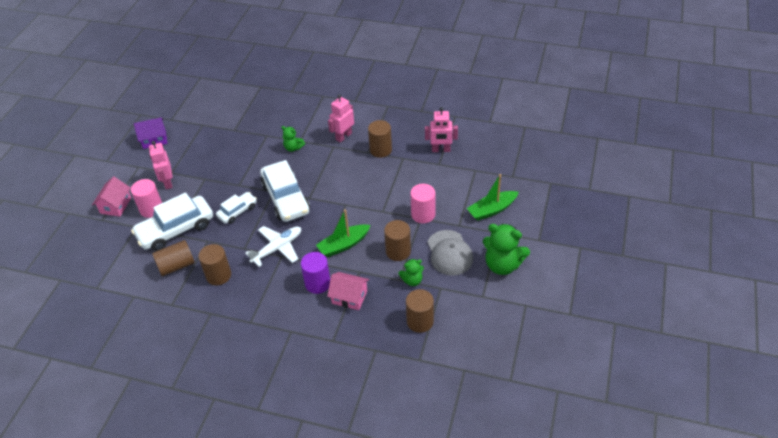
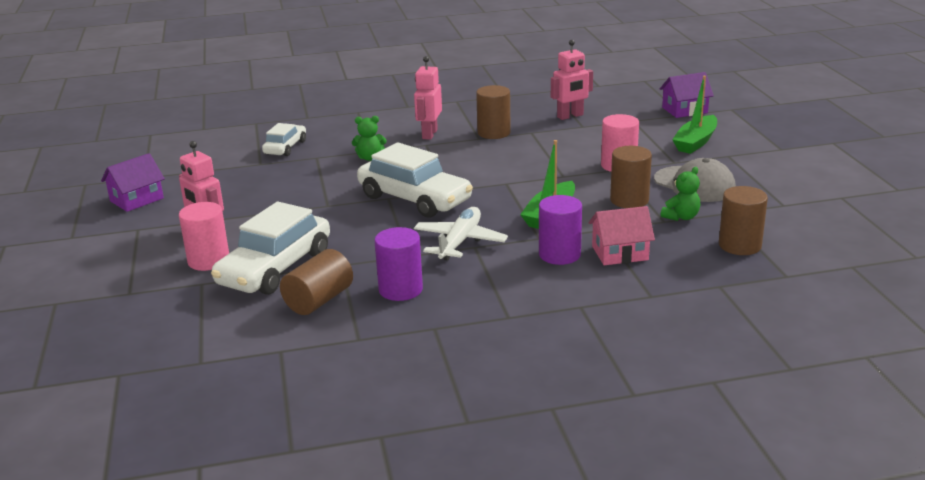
camera: 30 degrees left, 20 degrees down
(116, 205) = (139, 273): pink house -> none
(218, 275) = (400, 289): brown cylinder -> purple cylinder
(237, 211) = (356, 227): white car -> white car (285, 147)
(502, 265) = (769, 176): green teddy bear -> none
(518, 172) = (684, 110): none -> purple house

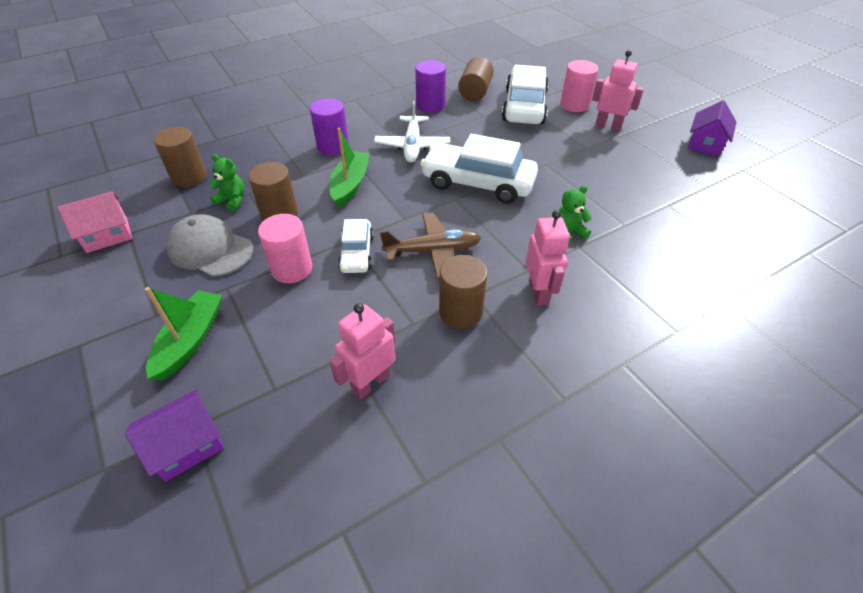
camera: 160 degrees right, 20 degrees up
(285, 147) = (674, 234): white car -> white car (357, 253)
(493, 161) = (433, 251): none -> brown plane
(620, 253) = (287, 155): pink house -> pink house (107, 235)
(681, 217) = (232, 200): green teddy bear -> green teddy bear turned 90 degrees clockwise

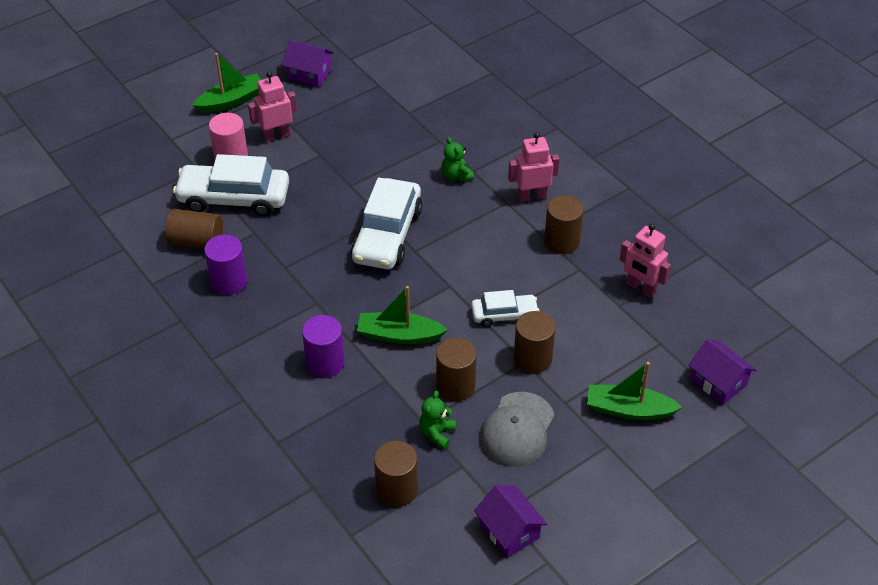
camera: 95 degrees left, 0 degrees up
(107, 235) = (509, 531): pink house -> purple house
(292, 269) = (532, 359): pink cylinder -> brown cylinder
(412, 146) = (321, 291): white plane -> none
(433, 251) = (493, 262): brown plane -> none
(608, 126) = (276, 135): pink robot -> pink robot turned 45 degrees clockwise
(649, 104) = (231, 101): none -> green boat

